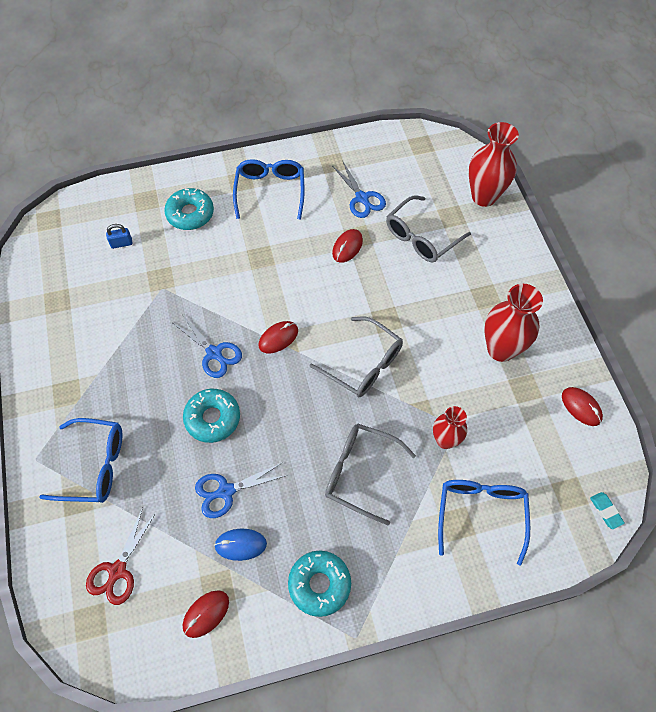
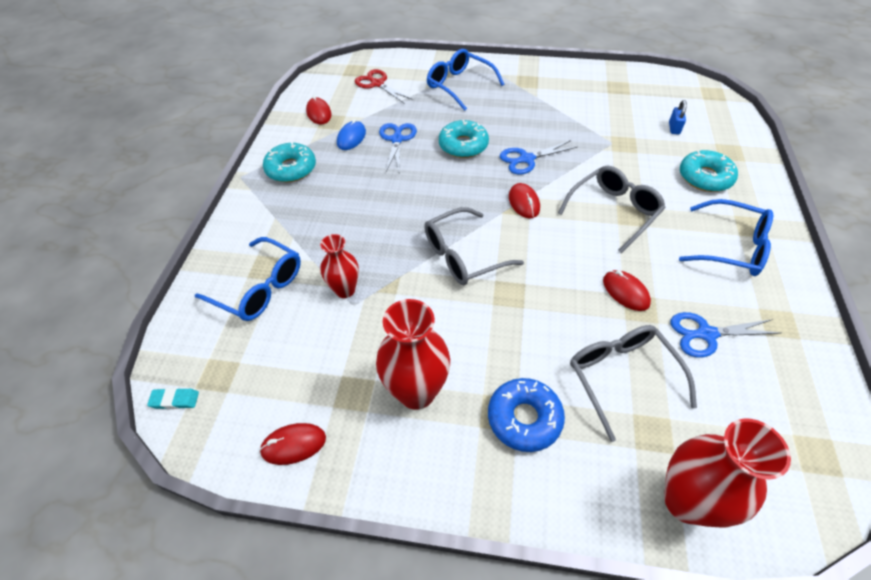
camera: 115 degrees right, 10 degrees down
(95, 465) = (459, 85): blue glasses -> blue glasses turned 105 degrees clockwise
(360, 473) = (357, 217): grey glasses -> grey glasses (614, 211)
(481, 282) = (524, 418): none -> blue donut

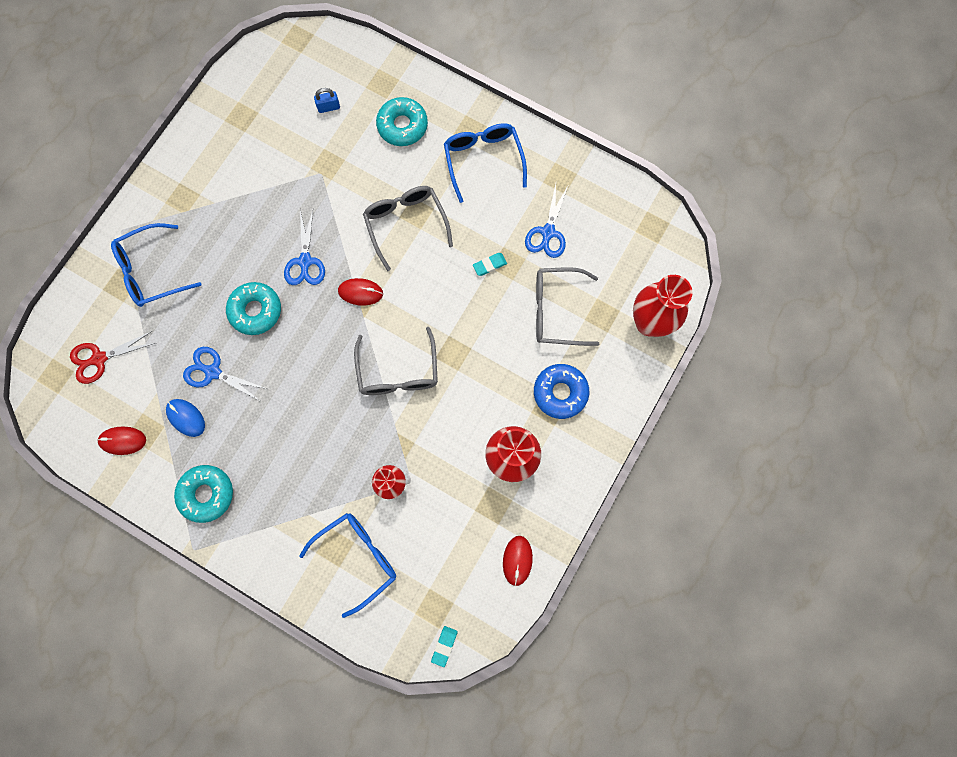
camera: 70 degrees left, 25 degrees up
(625, 292) = (489, 265): red mouse -> turquoise eraser
(674, 128) = (329, 107): blue padlock -> blue padlock turned 45 degrees counterclockwise
(731, 247) = (483, 160): blue glasses -> blue glasses turned 60 degrees counterclockwise

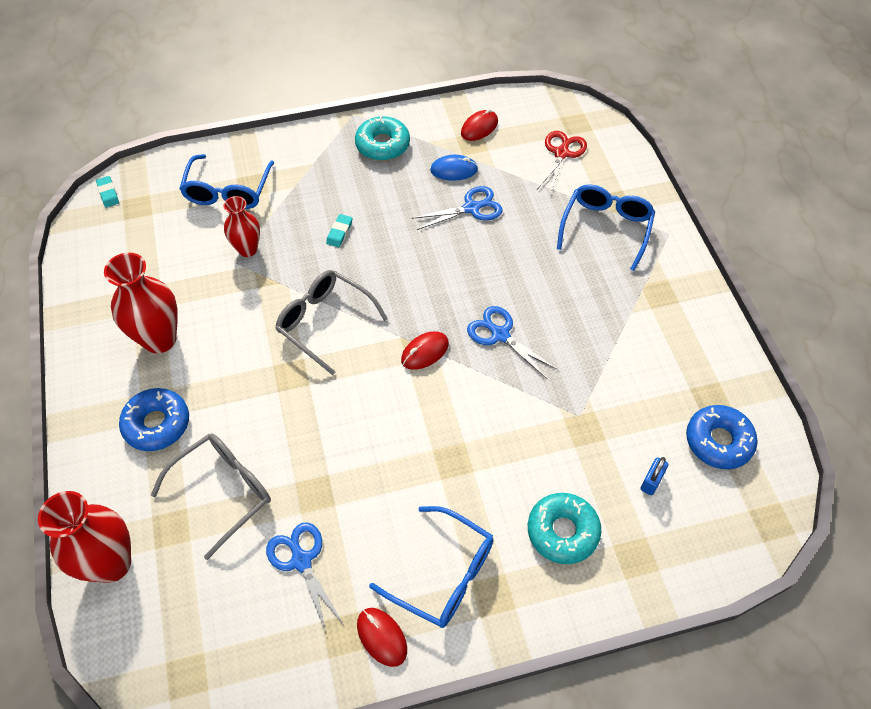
camera: 135 degrees right, 20 degrees down
(255, 311) = (493, 269): turquoise donut -> none
(269, 93) = (718, 441): none -> blue donut
(406, 224) = (451, 441): grey glasses -> none
(489, 265) = (331, 476): turquoise eraser -> turquoise eraser (339, 232)
(517, 560) = (92, 279): red mouse -> red mouse (382, 637)

